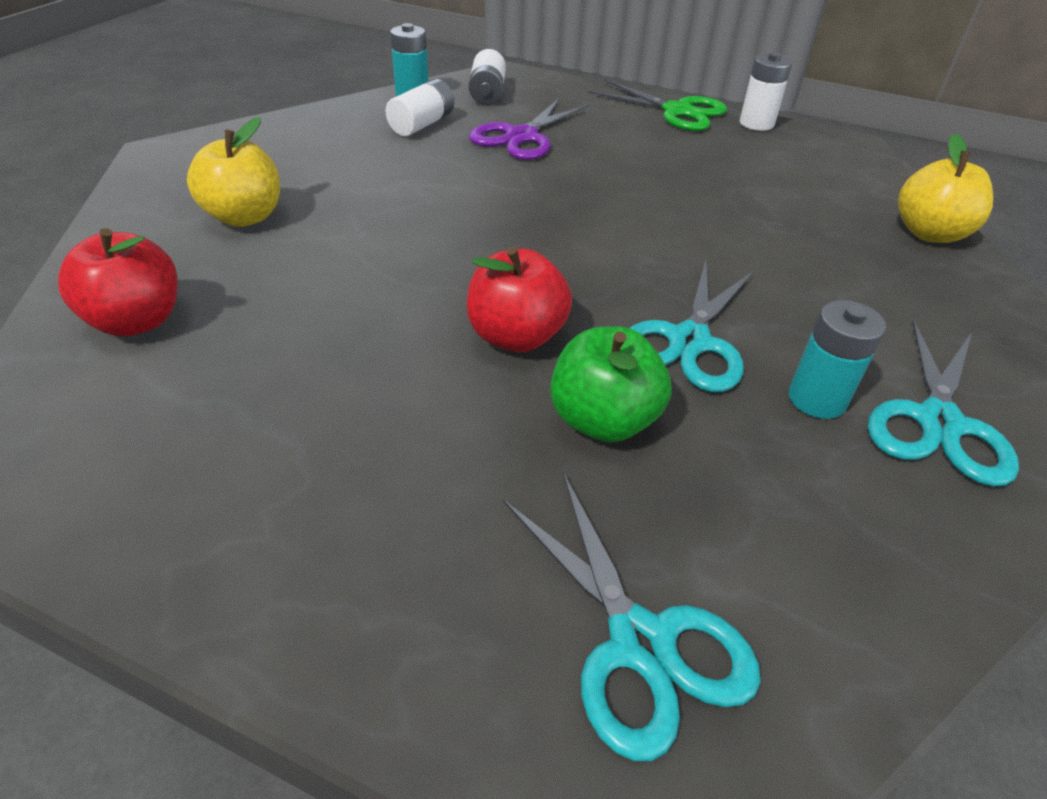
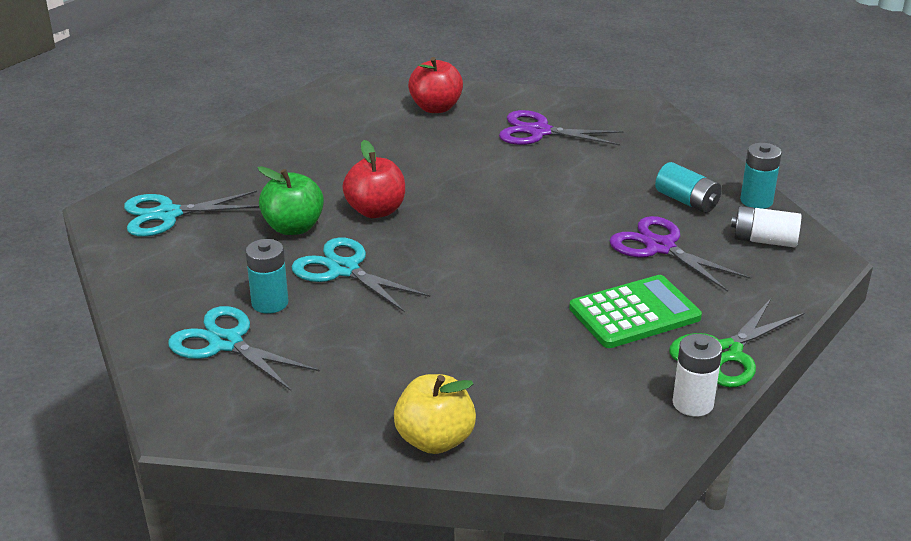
camera: 105 degrees right, 10 degrees down
(244, 217) = (539, 132): yellow apple -> purple scissors
(422, 124) = (687, 201): white battery -> turquoise battery
(647, 147) = (634, 313): none -> green calculator

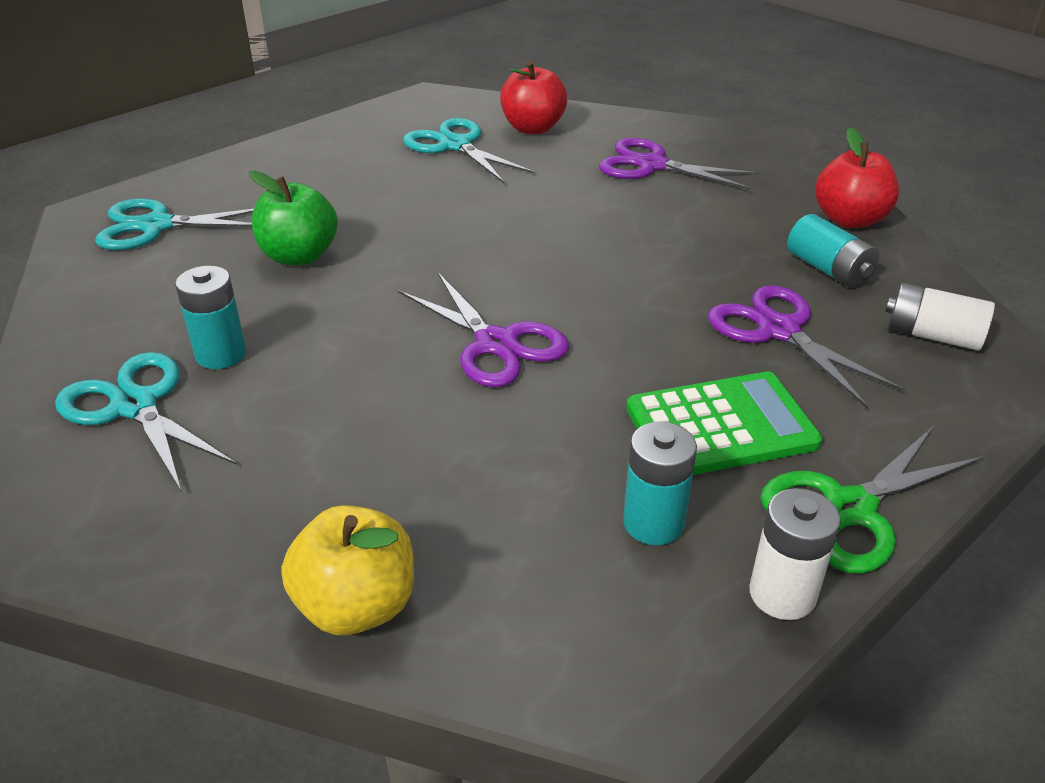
camera: 10 degrees right, 5 degrees up
(344, 269) = (338, 318): turquoise scissors -> turquoise scissors (455, 145)
(376, 211) = (411, 244): red apple -> red apple (849, 219)
(466, 276) = (496, 344): none -> purple scissors
(756, 201) = (927, 278): turquoise battery -> turquoise battery (653, 523)

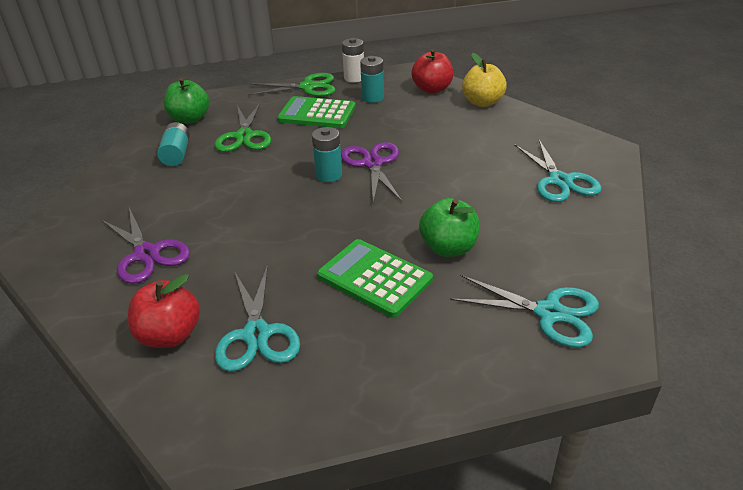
camera: 150 degrees left, 0 degrees up
(221, 354) = (513, 195): turquoise battery -> turquoise battery (329, 175)
(373, 207) = (374, 278): none -> green calculator
(778, 330) = (244, 136): purple scissors -> green scissors
(849, 219) = (114, 176): red apple -> red apple (432, 89)
(932, 335) = (190, 119): white battery -> green apple

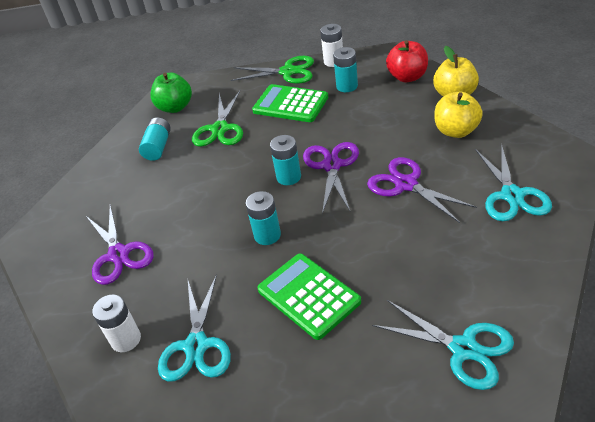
camera: 15 degrees right, 5 degrees up
(170, 335) = (126, 339): red apple -> white battery
(317, 227) = (267, 235): none -> turquoise battery
(448, 248) = (383, 267): green apple -> none
(453, 176) = (406, 184): none -> purple scissors
(491, 131) = (456, 131): none -> yellow apple

